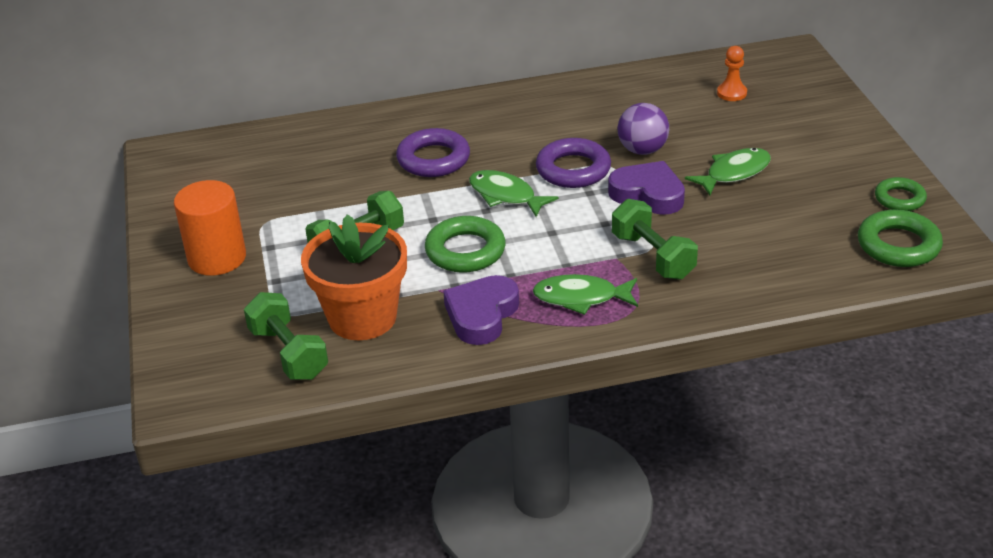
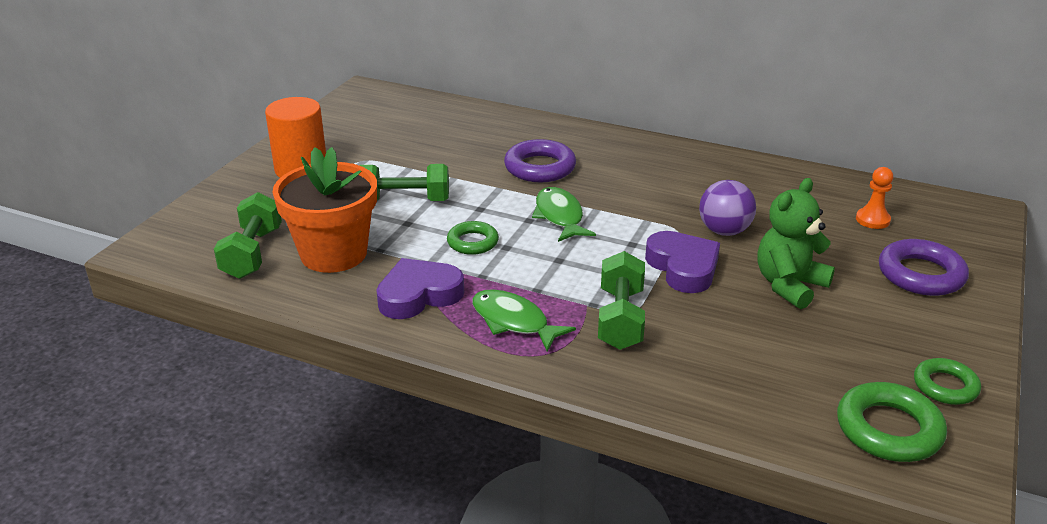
camera: 35 degrees right, 5 degrees down
(465, 251) = (472, 242): green ring -> green ring, size x0.64
(573, 169) = (642, 221): purple ring -> purple ring (921, 274)
(734, 173) = (789, 285): green fish -> green teddy bear

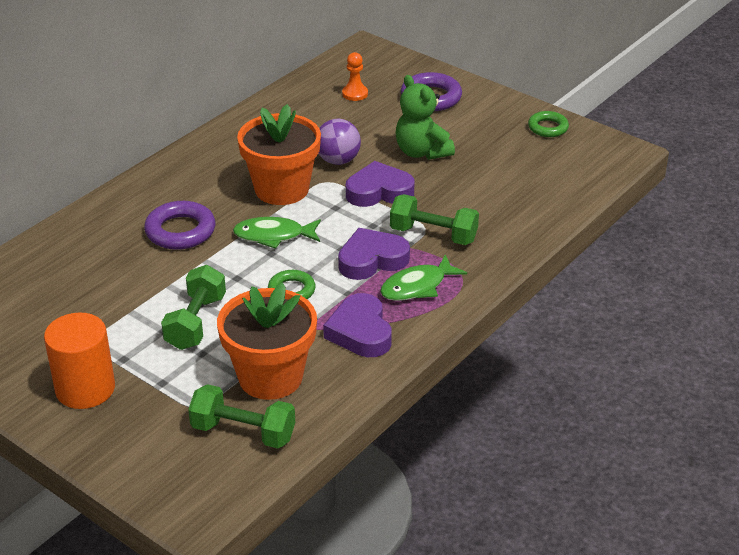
camera: 75 degrees left, 5 degrees up
(549, 283) = (372, 260): none -> purple heart
(644, 207) = (281, 189): none -> orange flower pot
(888, 429) = (580, 160): green ring -> none

